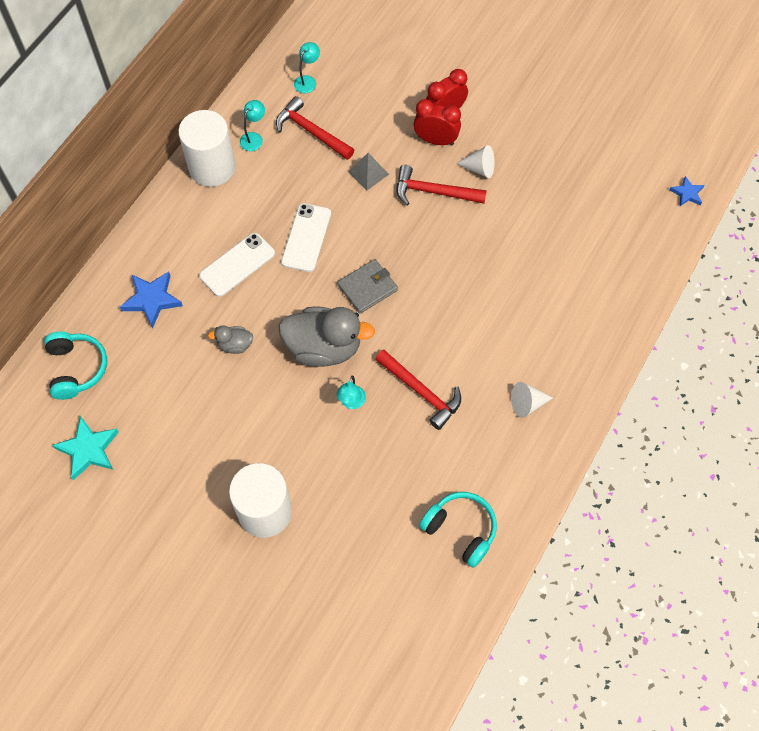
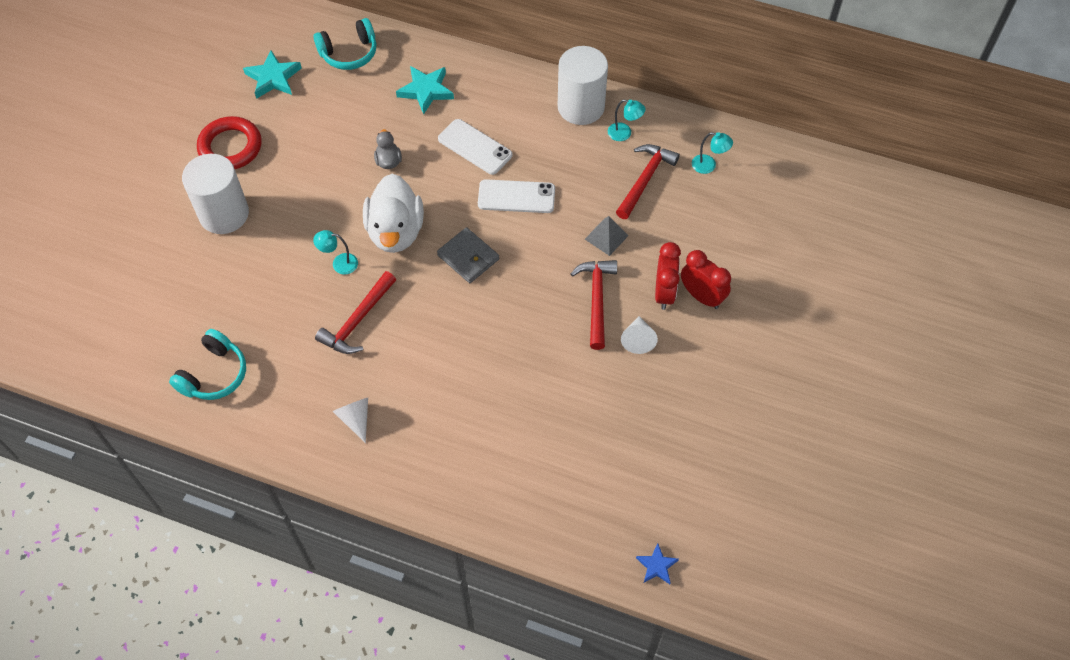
camera: 80 degrees right, 5 degrees down
(152, 300) = (426, 91): blue star -> turquoise star
(175, 500) = (230, 147): none -> red ring
(324, 347) = (395, 231): grey duck -> white duck

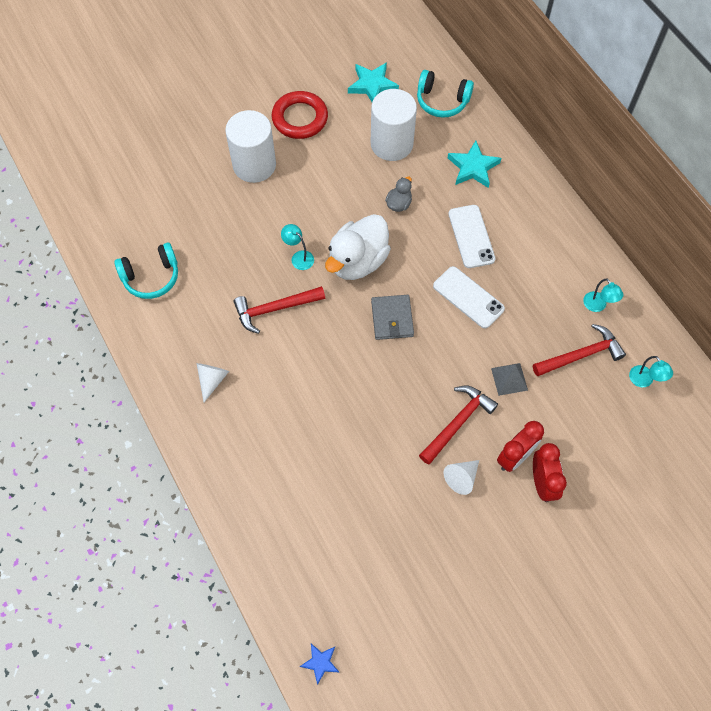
camera: 40 degrees right, 5 degrees up
(581, 107) = (581, 260): white cylinder -> white cylinder (391, 144)

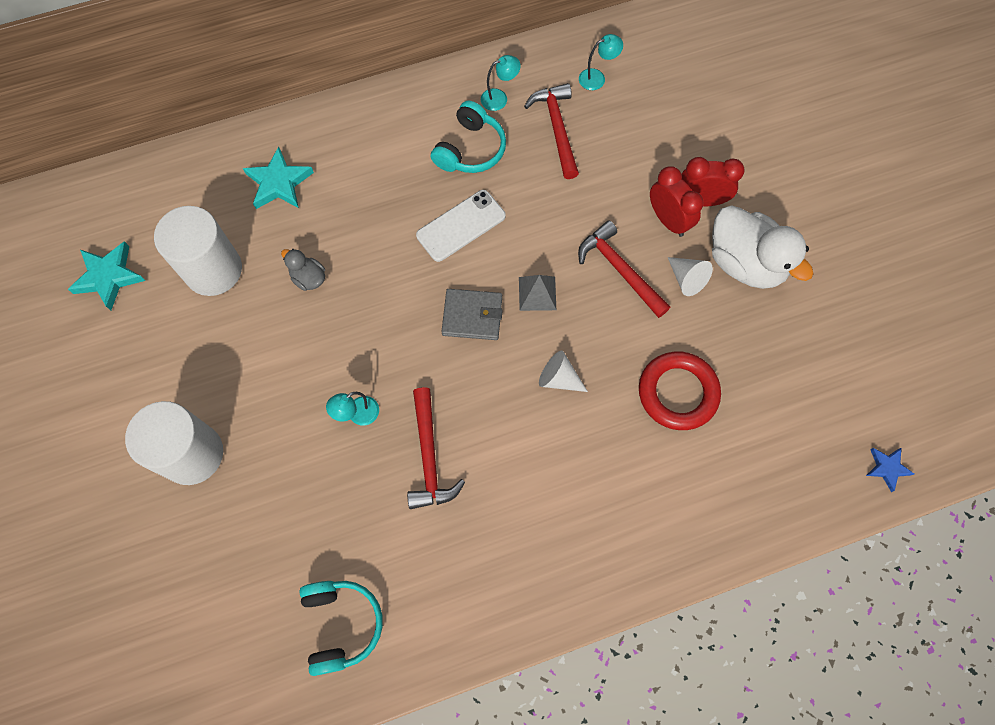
camera: 80 degrees left, 5 degrees up
(212, 380) = (518, 553): white cone -> white cone (559, 378)
(300, 118) = (132, 380): red ring -> red ring (678, 392)
(358, 261) = (382, 342): white duck -> white duck (745, 263)
(442, 101) = (165, 197): turquoise headphones -> turquoise headphones (470, 149)
(471, 236) = (378, 205): white phone -> none
(509, 379) = (574, 205): grey pyramid -> grey pyramid (537, 293)

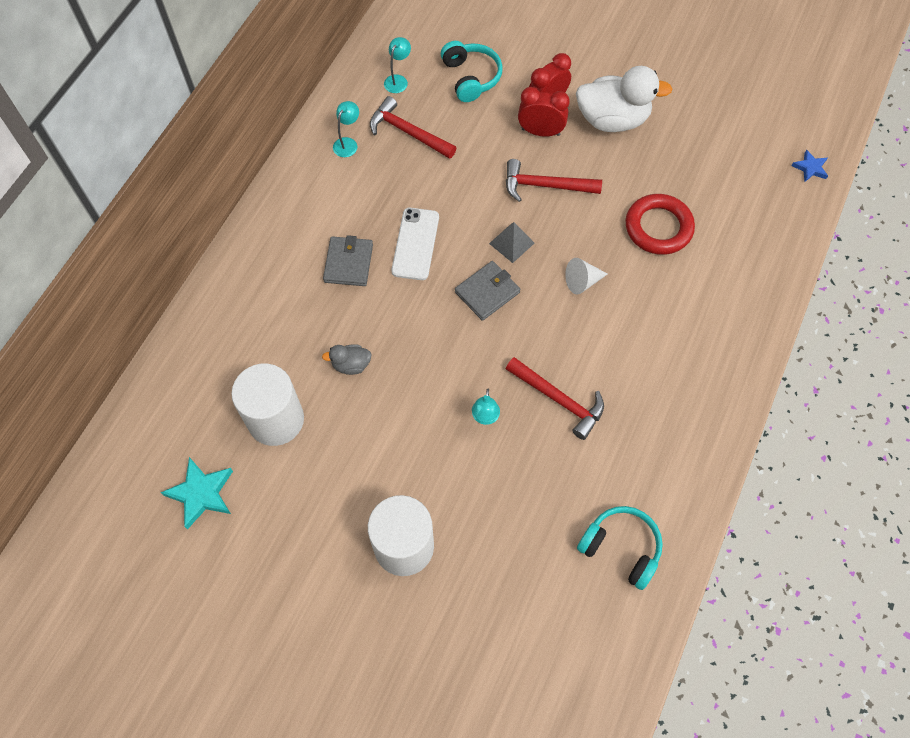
camera: 45 degrees left, 5 degrees down
(279, 183) = (255, 323): turquoise star -> none
(394, 196) = (348, 263): none -> grey wallet
(470, 149) = (365, 191): turquoise headphones -> turquoise headphones (471, 77)
(686, 279) = (590, 157): white cone -> none

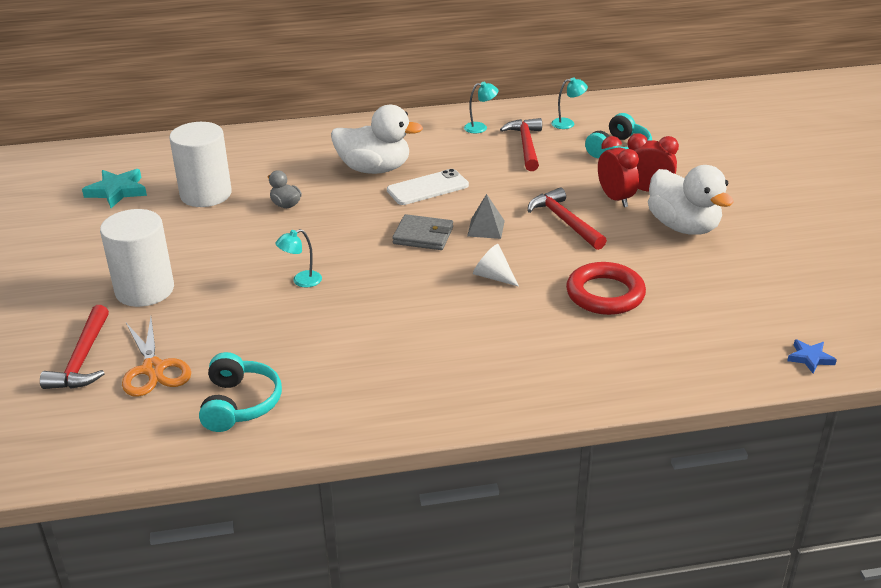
camera: 55 degrees right, 30 degrees down
(348, 263) = (374, 169): grey wallet -> white duck
(530, 591) = (153, 369): none -> orange scissors
(559, 399) = (358, 311): red hammer -> red hammer (83, 359)

